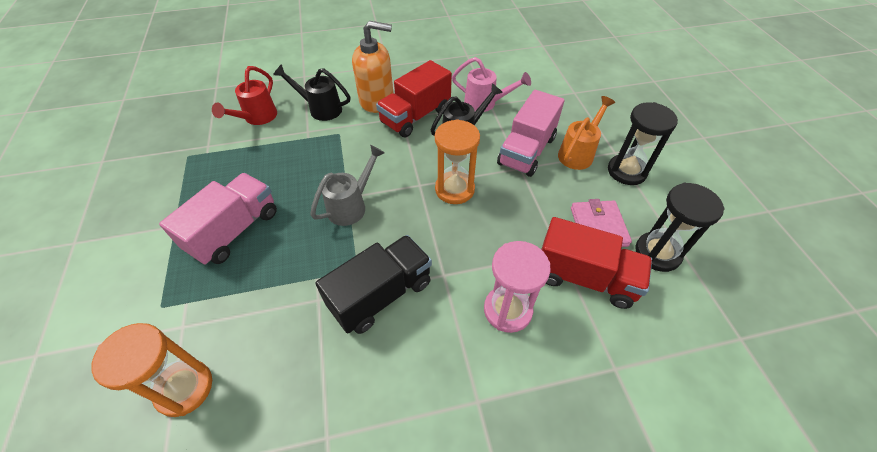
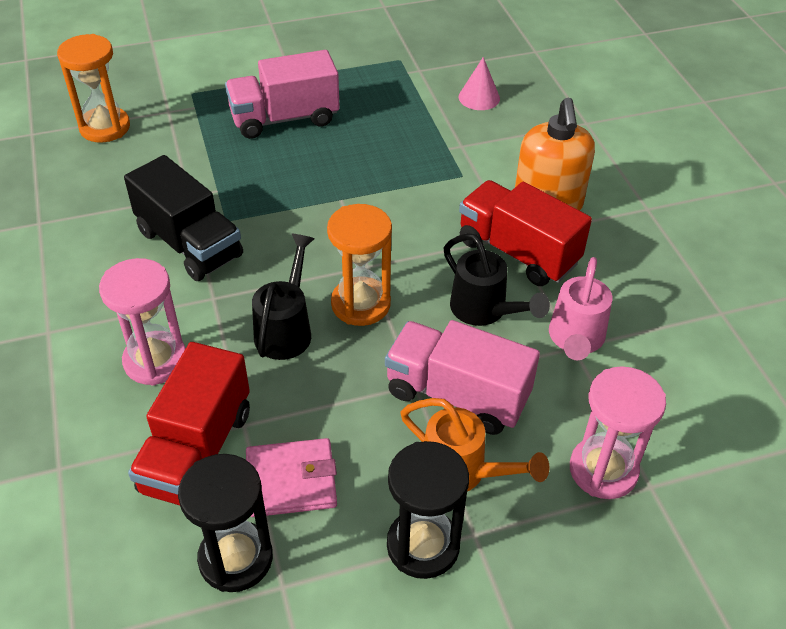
camera: 85 degrees right, 5 degrees down
(234, 231) = (284, 118): pink truck -> pink truck turned 135 degrees clockwise
(257, 118) = (479, 97): red watering can -> pink cone
(320, 109) = (512, 150): black watering can -> black watering can (286, 329)
(351, 205) = (325, 204): grey watering can -> none
(568, 105) = (603, 470): none -> pink hourglass

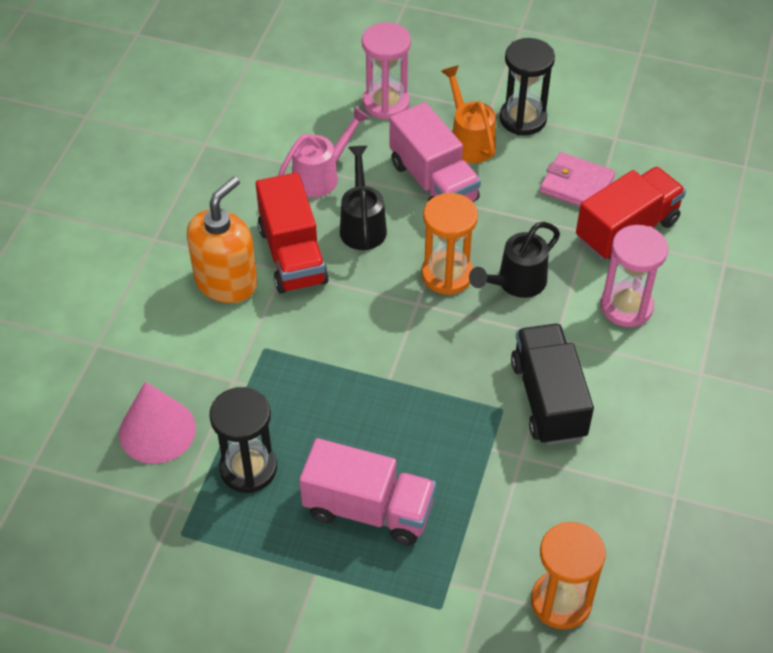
camera: 145 degrees left, 5 degrees up
(236, 558) = (634, 162): black hourglass -> black hourglass (248, 468)
(479, 97) = (157, 430): pink cone -> pink cone, size x1.56

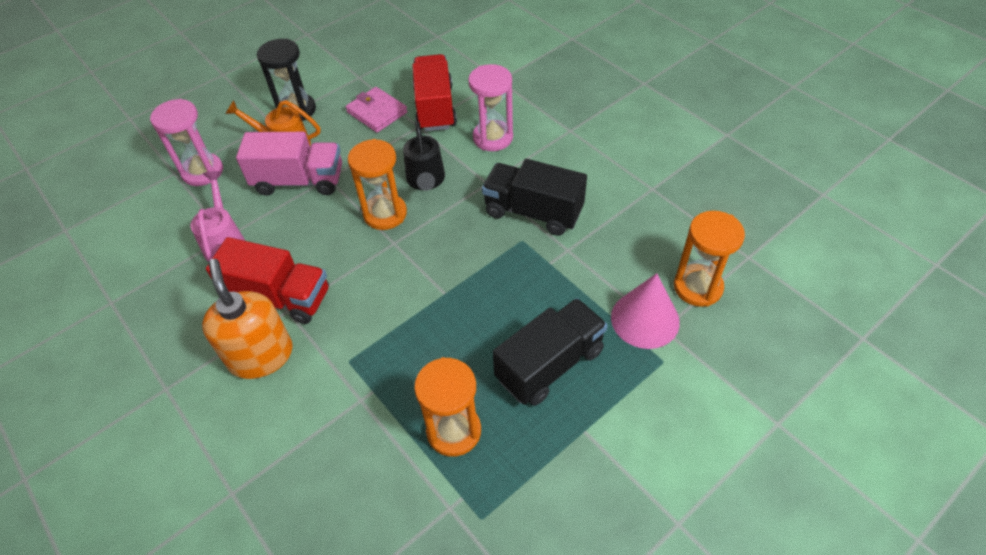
camera: 55 degrees left, 0 degrees up
(157, 430) = (363, 485): pink cone -> pink cone (645, 319)
(248, 468) = (454, 431): black hourglass -> orange hourglass
(362, 224) = (295, 240): black watering can -> none
(368, 509) = (550, 364): pink truck -> black truck
(576, 185) = (377, 112): pink wallet -> pink wallet turned 75 degrees clockwise

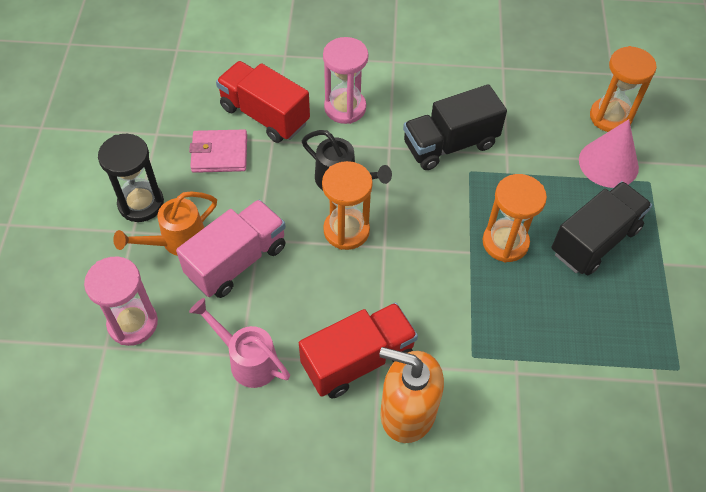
camera: 50 degrees left, 5 degrees up
(454, 431) = (597, 335): orange hourglass -> orange hourglass (505, 242)
(550, 364) = (595, 241): black truck -> black truck turned 45 degrees clockwise

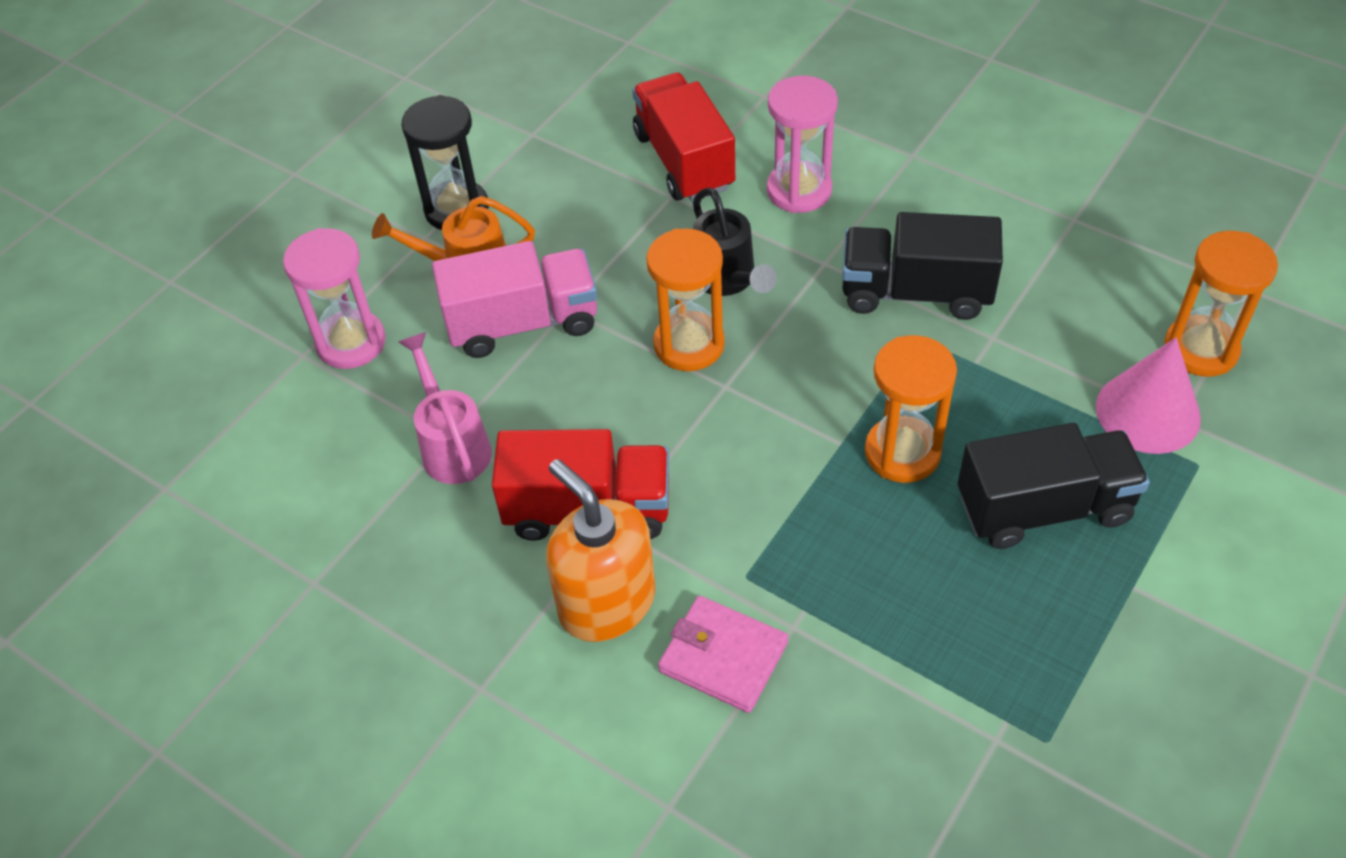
camera: 35 degrees right, 5 degrees down
(219, 153) = (593, 186): pink wallet -> pink wallet (723, 657)

